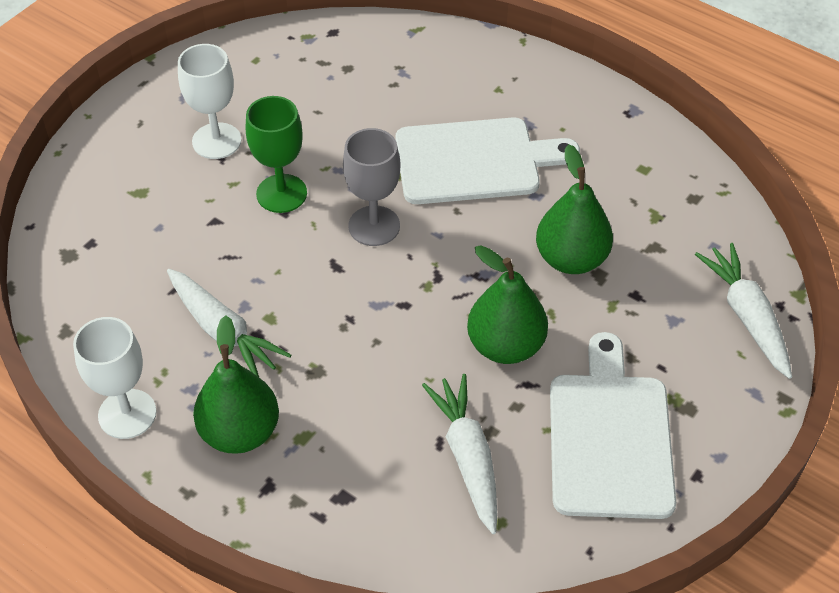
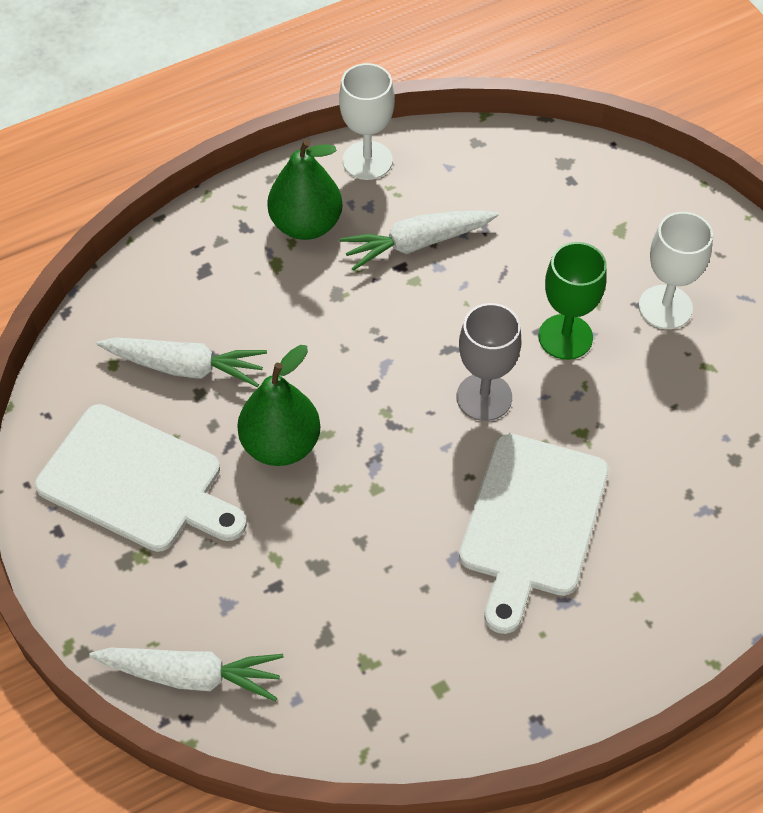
camera: 115 degrees right, 5 degrees up
(571, 259) = (352, 550): green pear -> none

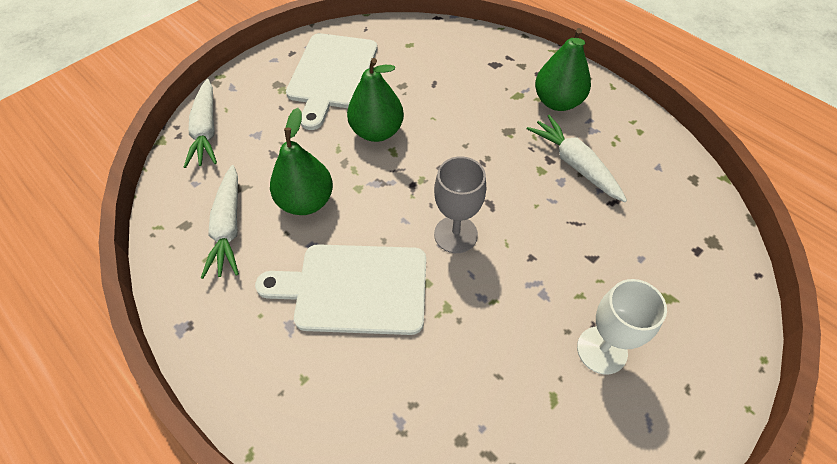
camera: 75 degrees right, 0 degrees up
(185, 367) = (419, 74): white carrot -> white carrot (228, 228)
(367, 160) = (633, 120): white goblet -> none
(379, 555) = (306, 201): none -> green pear
(565, 337) = (534, 278): green goblet -> none

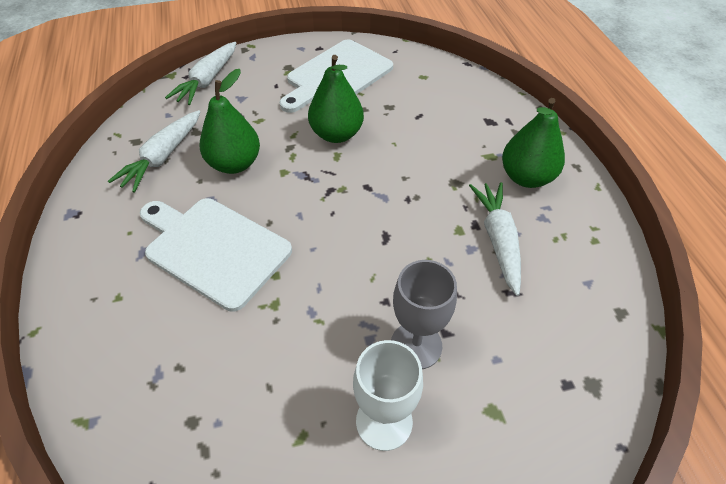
camera: 30 degrees right, 5 degrees down
(455, 234) = (333, 247): grey goblet -> grey goblet (416, 345)

